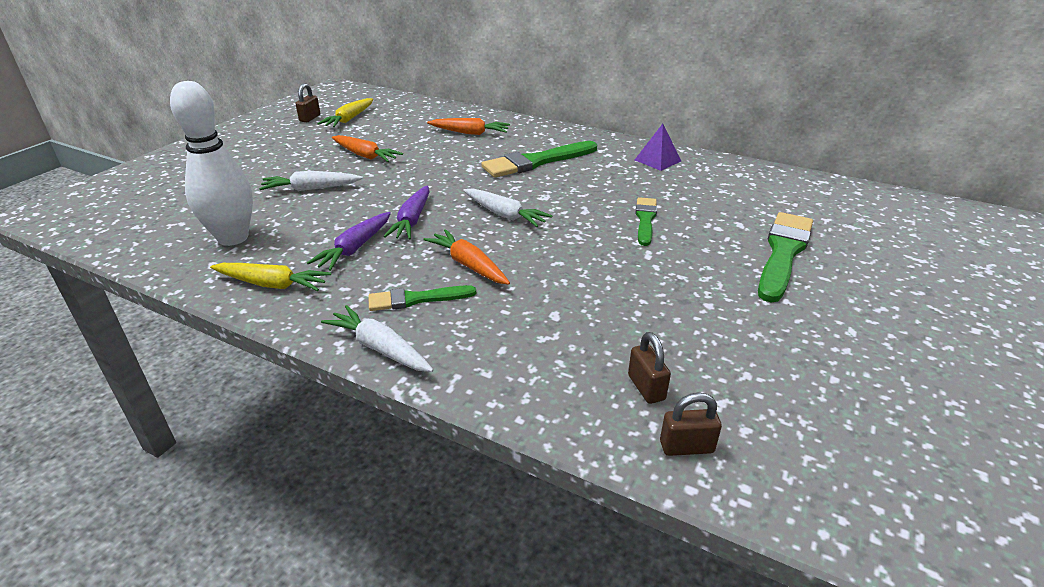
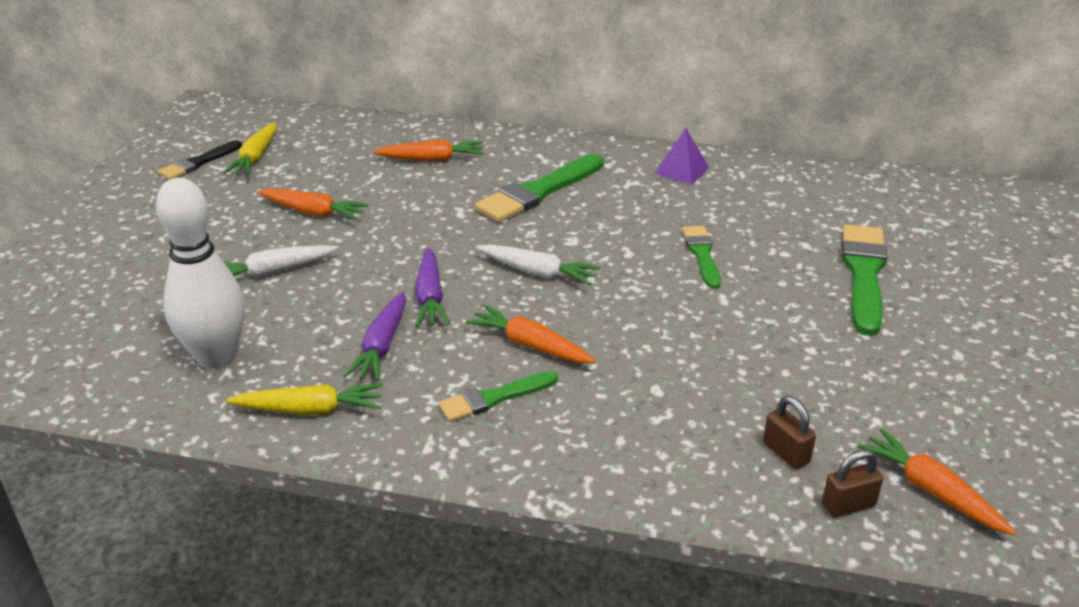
camera: 15 degrees left, 0 degrees up
(310, 118) = (198, 163): brown padlock -> black brush
(380, 348) = (487, 463): white carrot -> none
(778, 450) = (931, 491): none -> orange carrot

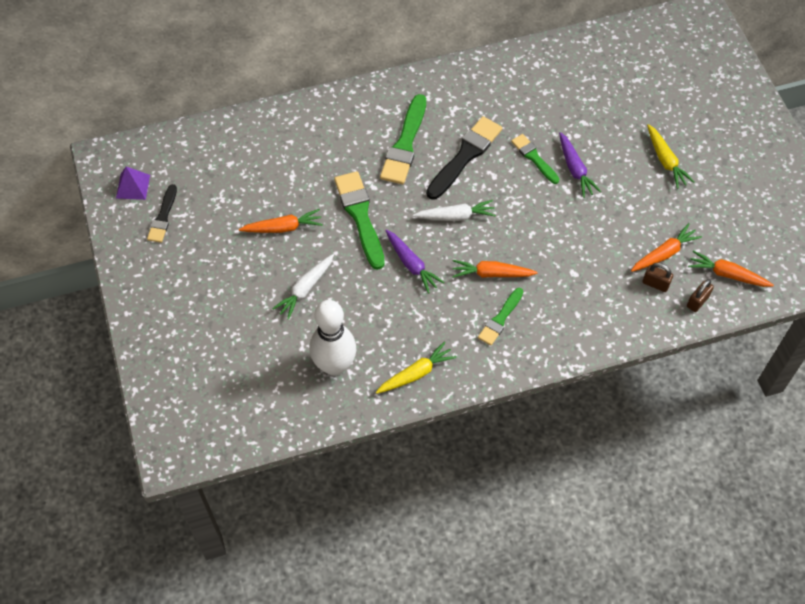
camera: 30 degrees left, 25 degrees up
(256, 157) = (197, 194): yellow carrot -> yellow carrot (665, 160)
(382, 346) = (415, 313): purple carrot -> purple carrot (575, 169)
(431, 159) = (314, 143): orange carrot -> orange carrot (664, 253)
(607, 224) = (465, 156): none -> black brush
(681, 170) = (476, 84): purple pyramid -> purple pyramid (133, 186)
(863, 274) = (626, 134): green brush -> green brush (360, 216)

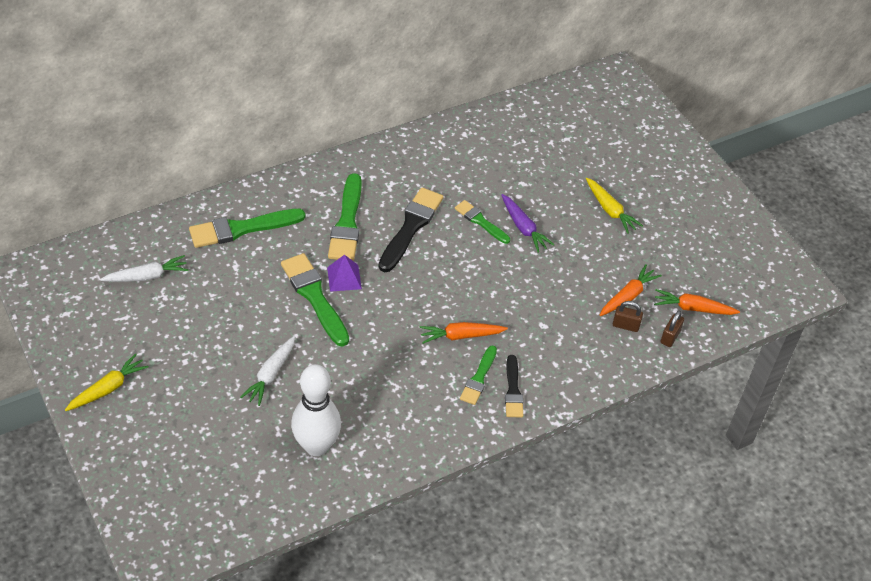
camera: 15 degrees left, 10 degrees down
(133, 186) = (65, 295): purple pyramid -> purple pyramid (344, 278)
(163, 217) = (103, 322): black brush -> black brush (513, 390)
(283, 227) = (235, 317): orange carrot -> none
(304, 139) = (241, 229): none -> green brush
(411, 264) = (377, 337): purple carrot -> none
(416, 373) = (403, 442): yellow carrot -> yellow carrot (108, 388)
(455, 216) = (412, 285): white carrot -> white carrot (147, 276)

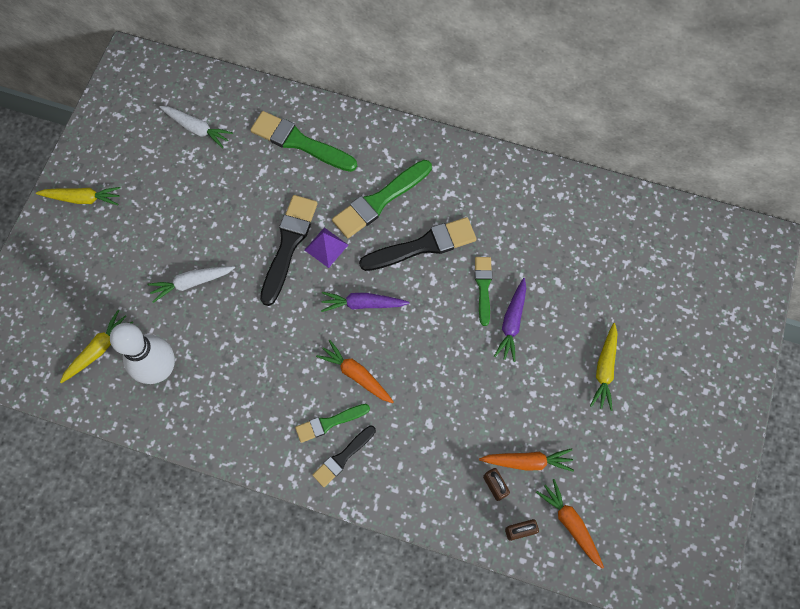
camera: 50 degrees right, 20 degrees up
(251, 473) = (98, 349): none -> yellow carrot
(314, 296) = (288, 245): green brush -> black brush
(413, 291) = (363, 304): none -> purple carrot

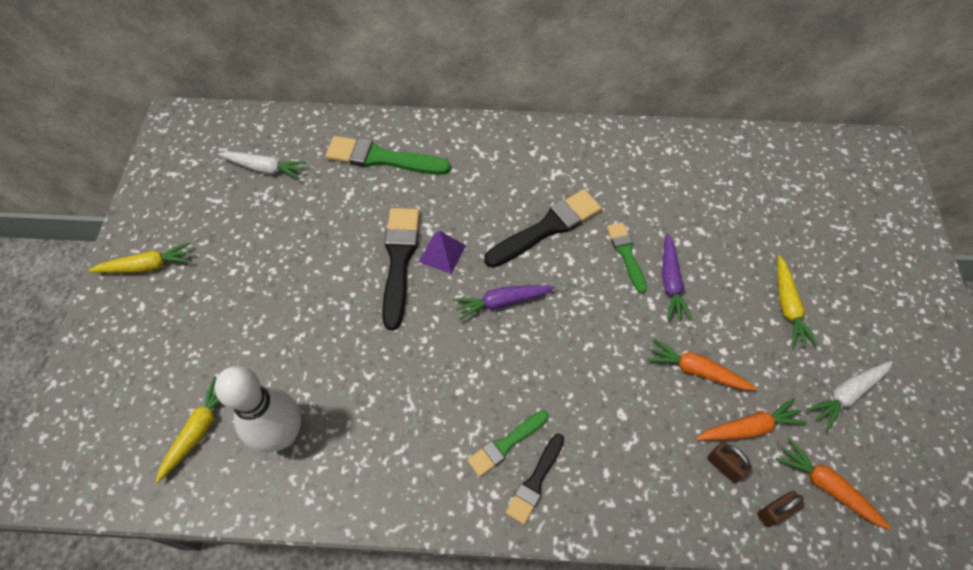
camera: 15 degrees left, 10 degrees down
(192, 283) = (298, 326): white carrot -> white carrot (847, 394)
(356, 374) = (519, 381): orange carrot -> orange carrot (696, 370)
(379, 201) = (485, 195): green brush -> none

